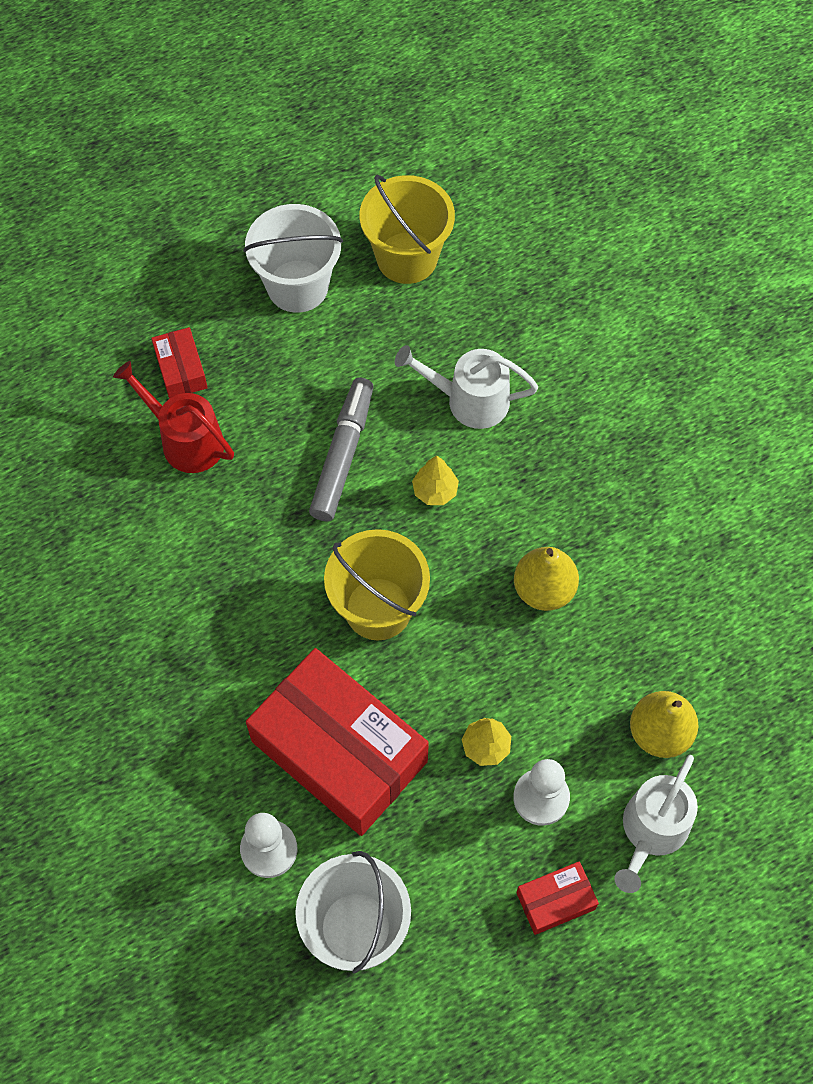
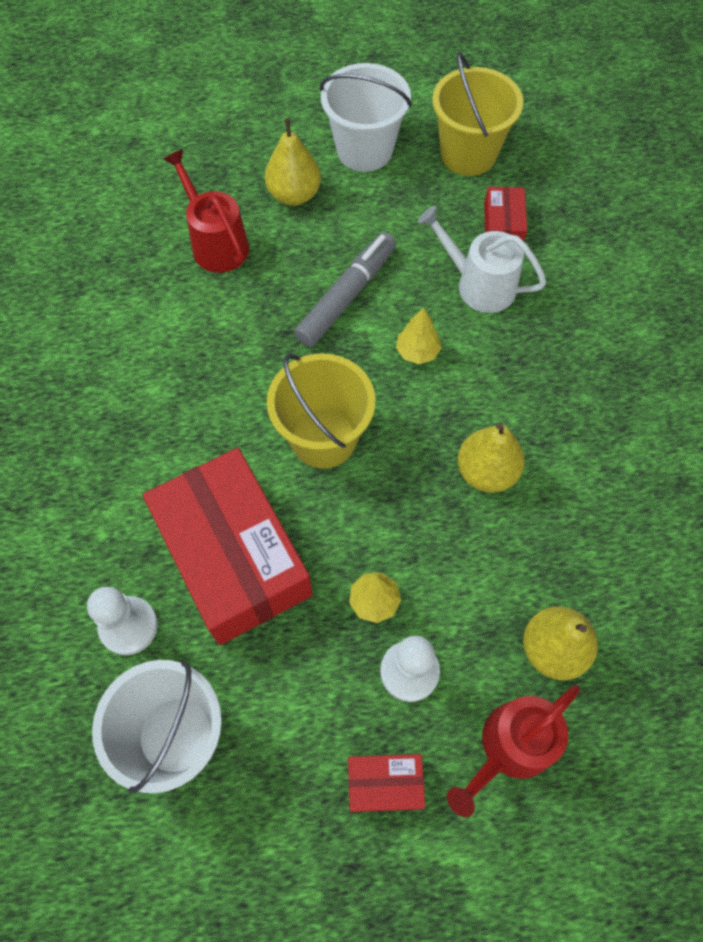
camera: 20 degrees right, 0 degrees up
(181, 369) = (237, 186): red box -> red box (503, 225)
(244, 360) = (294, 195): none -> yellow pear
(651, 831) = (510, 747): white watering can -> red watering can

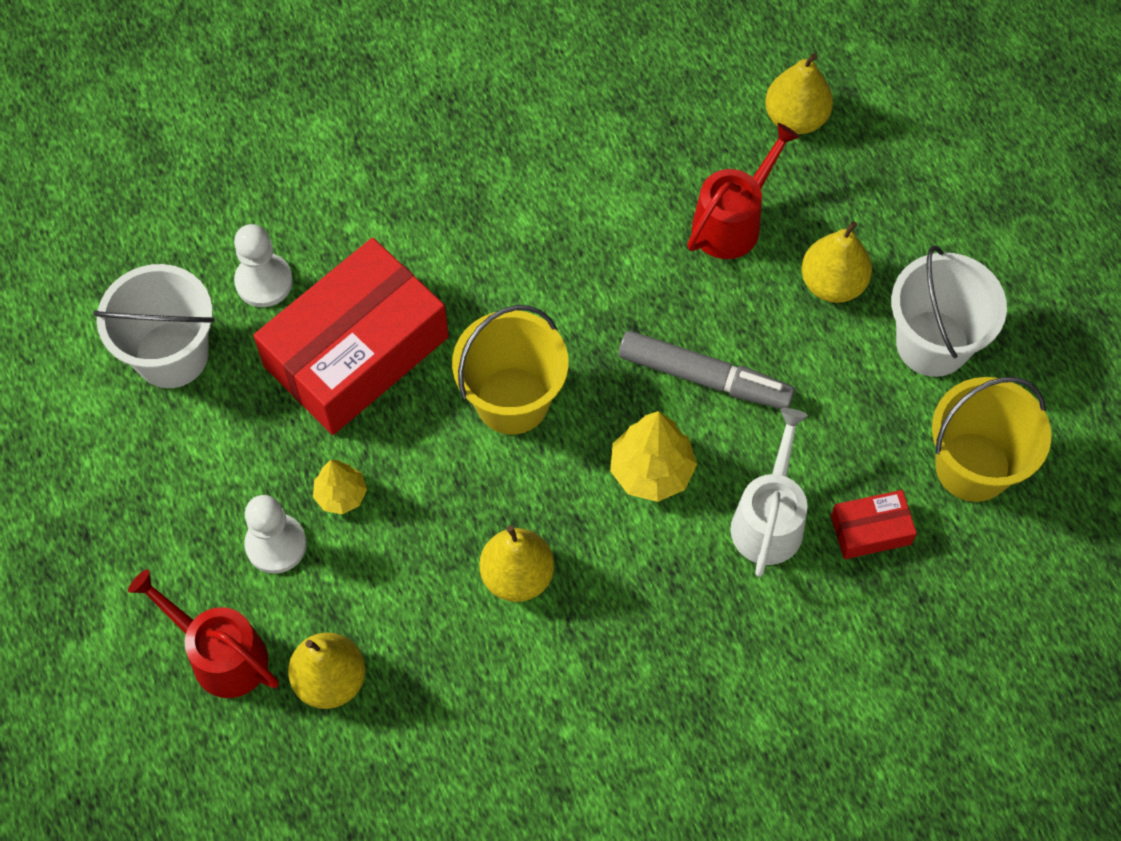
camera: 75 degrees right, 0 degrees up
(141, 180) = (795, 118): none -> yellow pear
(385, 784) = (164, 546): red box -> none
(417, 352) = (651, 470): yellow tree -> yellow tree, size x1.60

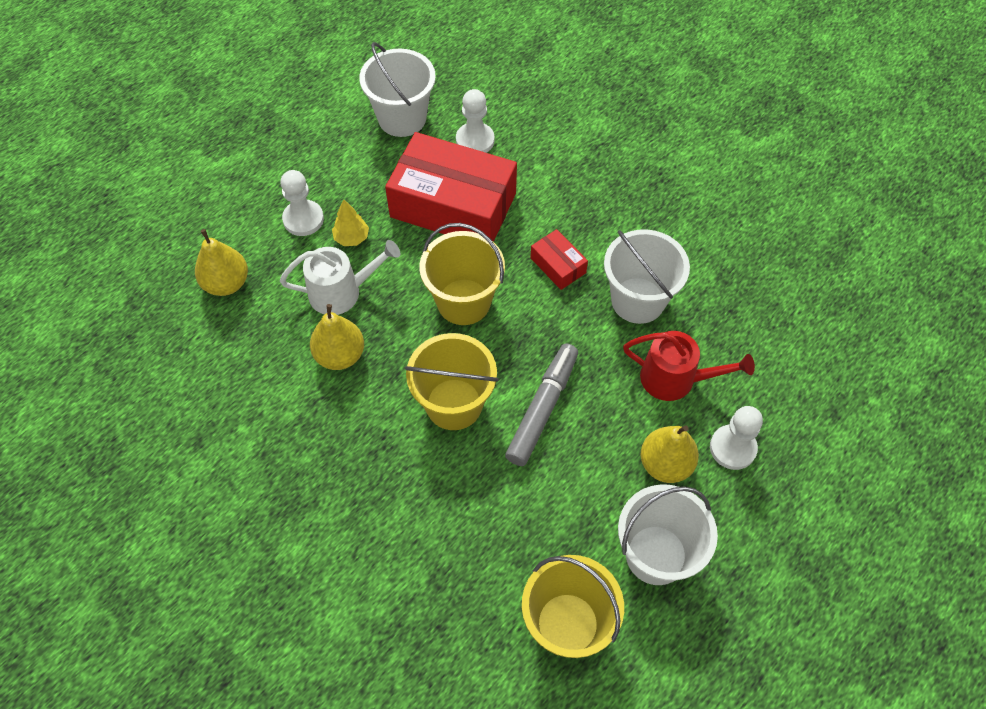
camera: 65 degrees right, 5 degrees down
(221, 655) = (221, 222): red watering can -> none
(609, 209) = (638, 300): none -> white bucket
(651, 470) = (454, 404): yellow tree -> yellow bucket
(704, 377) = (542, 409): grey marker -> grey marker turned 150 degrees counterclockwise
(769, 519) = (453, 494): white watering can -> white watering can (341, 292)
(795, 118) = (786, 387): yellow pear -> none
(843, 208) = (732, 448): none -> white pawn
(870, 530) = (478, 568): red box -> red box (558, 265)

